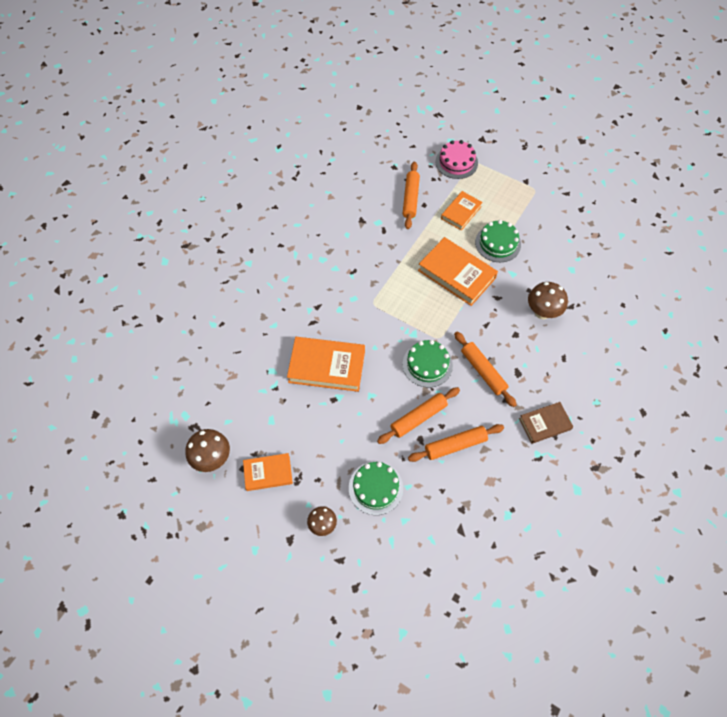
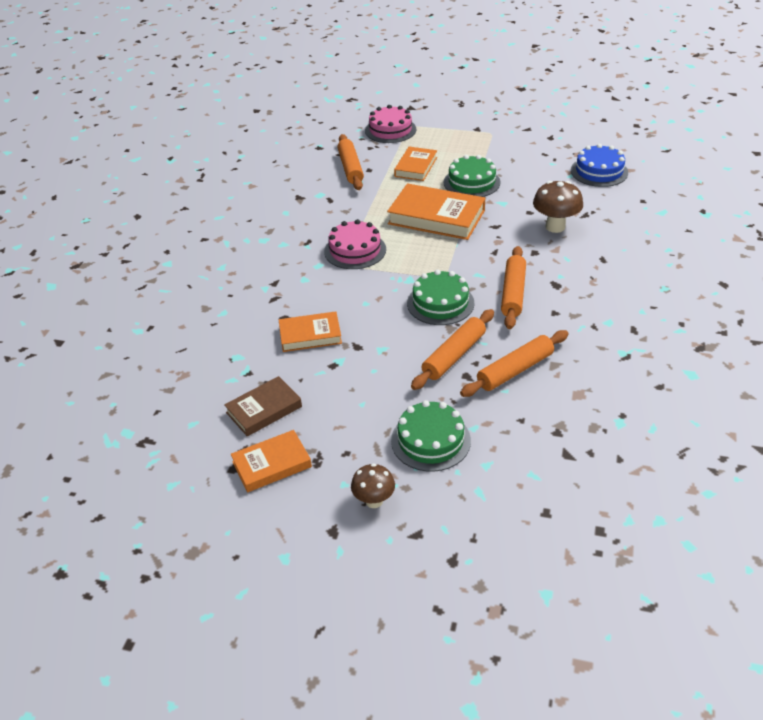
camera: 15 degrees left, 20 degrees down
(212, 459) = (183, 470): brown mushroom -> none
(327, 366) = (310, 335): orange book -> orange book, size x0.60
(384, 291) = (355, 250): none -> pink cake
(483, 371) = (513, 293): orange rolling pin -> orange rolling pin turned 60 degrees clockwise
(545, 424) = (615, 322): brown book -> brown book (264, 410)
(603, 261) = (599, 171): none -> blue cake

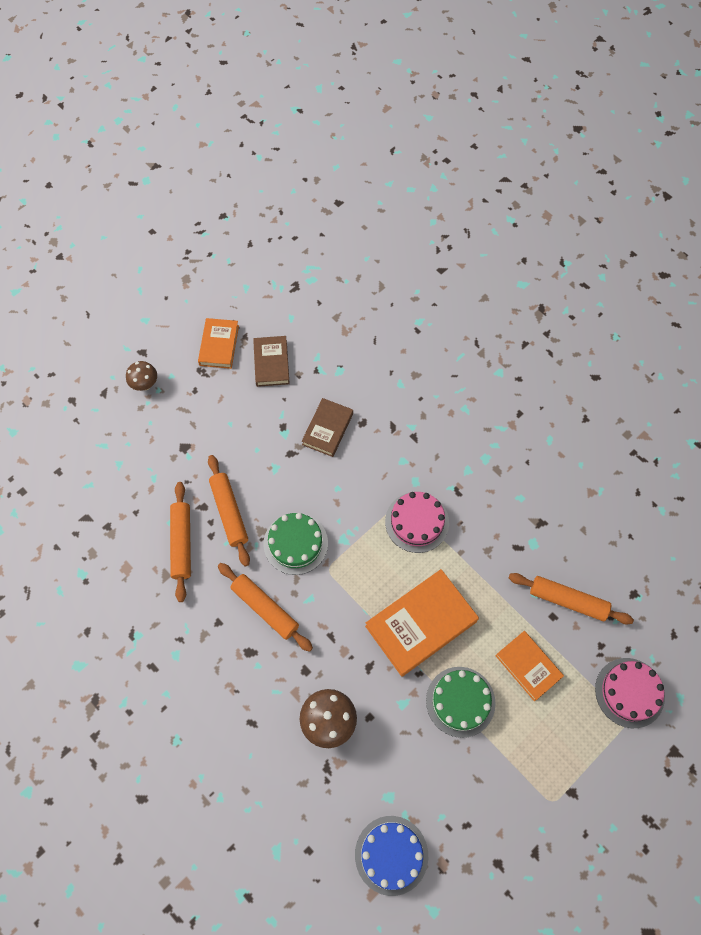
camera: 120 degrees right, 25 degrees up
(310, 335) = (327, 429): orange book -> brown book
(430, 440) = (164, 445): green cake -> none

